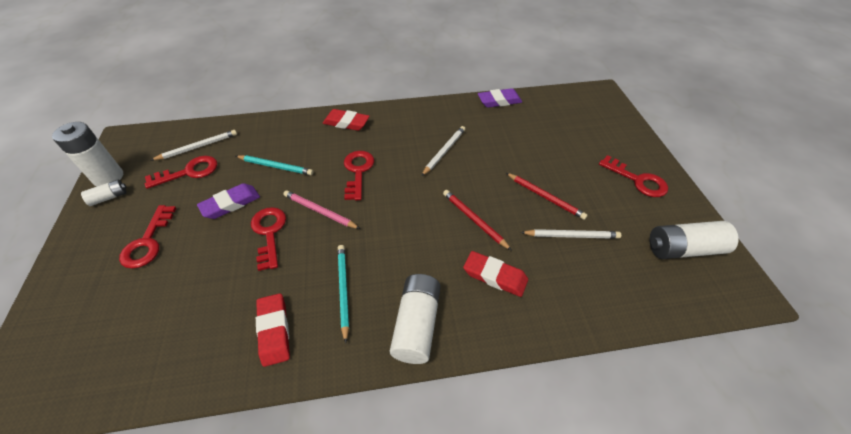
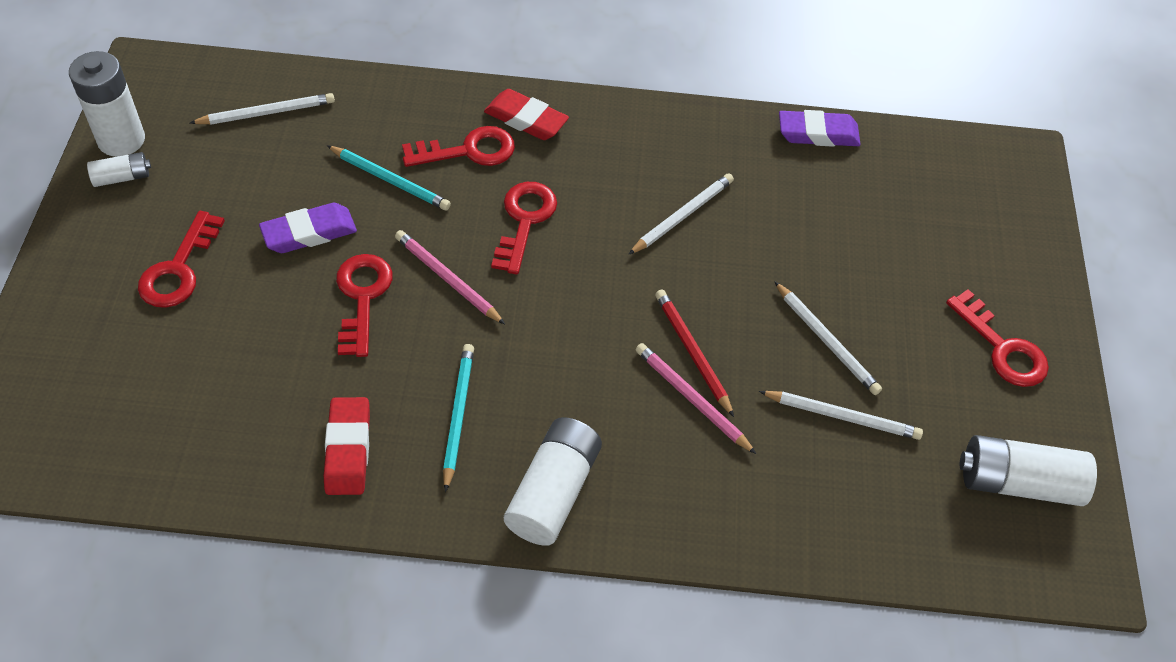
camera: 10 degrees right, 5 degrees up
(189, 172) = (248, 159): red key -> red key (468, 151)
(483, 246) = (692, 399): none -> pink pencil
(495, 276) = (693, 450): red eraser -> none
(545, 197) = (826, 341): red pencil -> white pencil

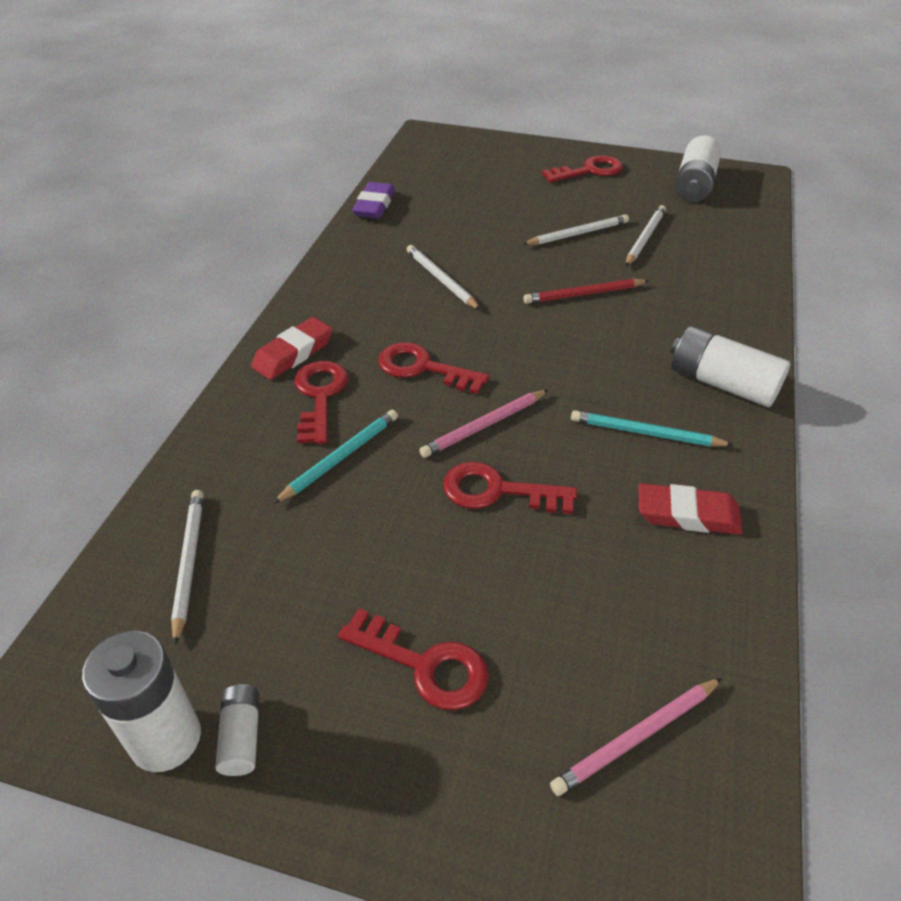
camera: 75 degrees left, 10 degrees down
(309, 233) = (397, 531): purple eraser -> none
(692, 399) = (629, 300): pink pencil -> pink pencil (636, 737)

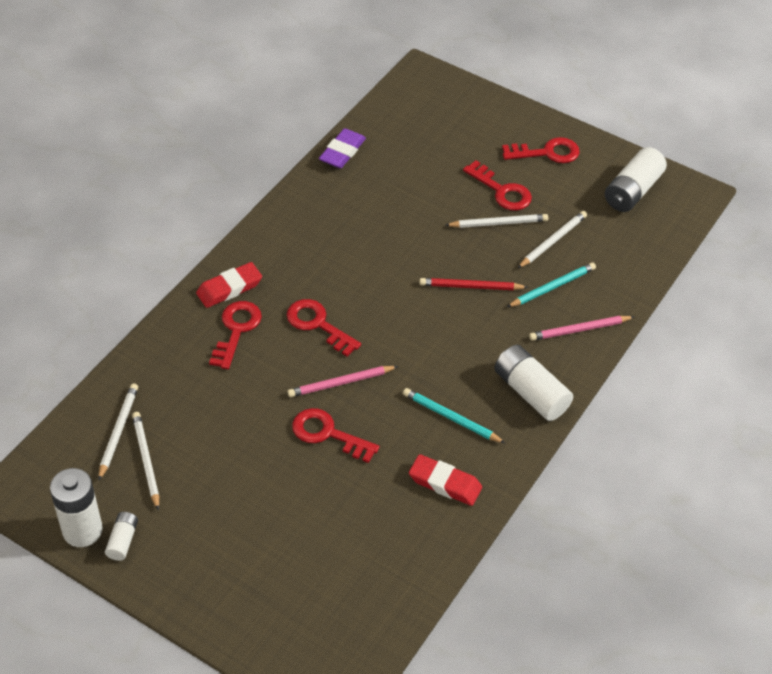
camera: 15 degrees right, 5 degrees up
(340, 458) = (234, 382): turquoise pencil -> turquoise pencil (552, 287)
(425, 665) = (236, 531): red key -> red key (502, 191)
(441, 280) = (365, 245): white pencil -> white pencil (146, 461)
(636, 737) = (338, 602): pink pencil -> pink pencil (579, 330)

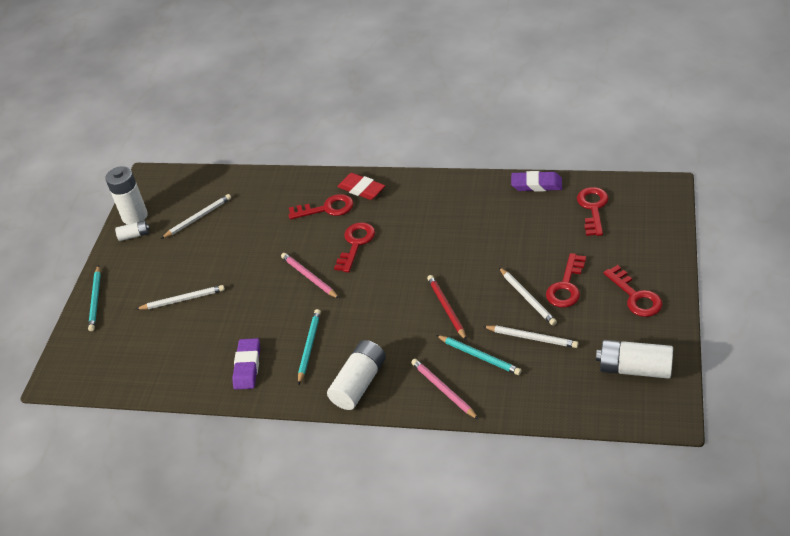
camera: 75 degrees right, 5 degrees down
(118, 432) = (214, 196): white pencil -> white pencil (182, 300)
(218, 616) = (95, 300): none -> turquoise pencil
(328, 434) = (261, 289): red key -> red key (593, 208)
(445, 483) = (247, 366): red eraser -> purple eraser

